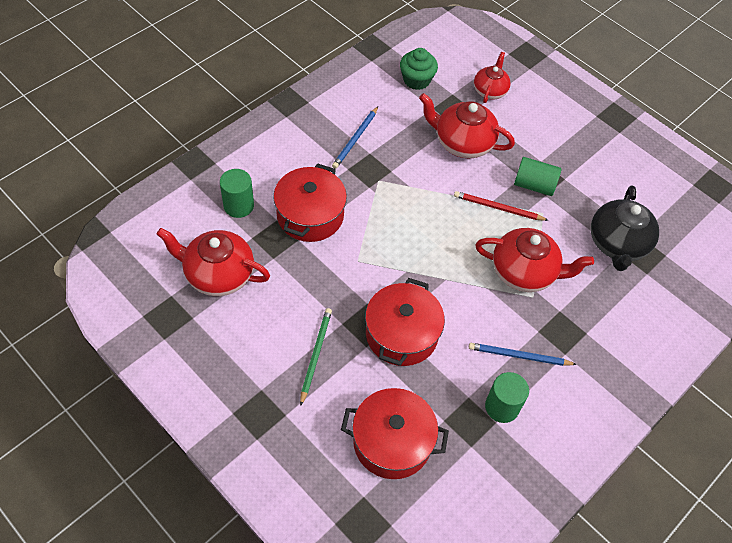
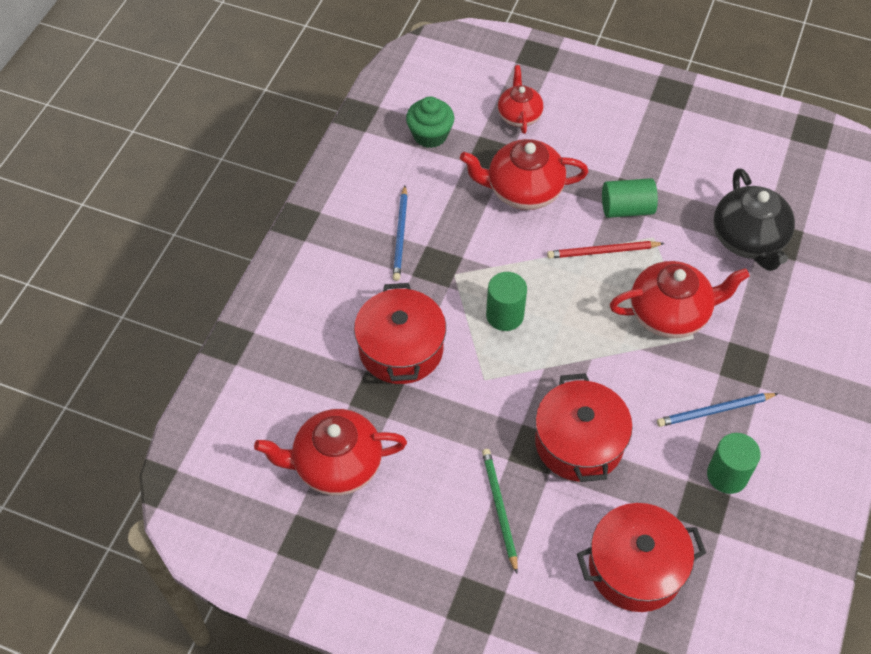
camera: 20 degrees left, 0 degrees up
(238, 206) = (312, 372): green cylinder -> green cylinder (505, 315)

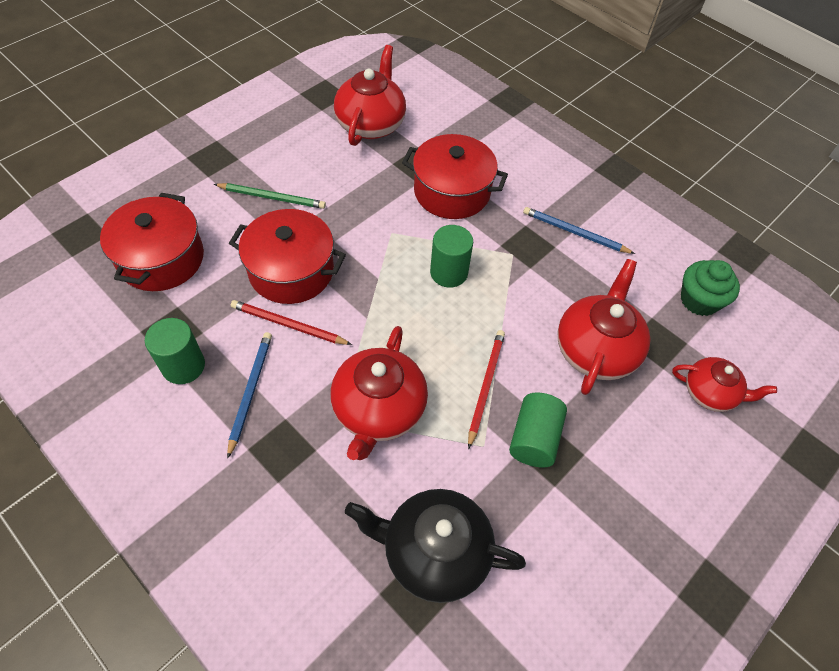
camera: 110 degrees right, 0 degrees up
(636, 415) = (288, 325): none -> red pencil

